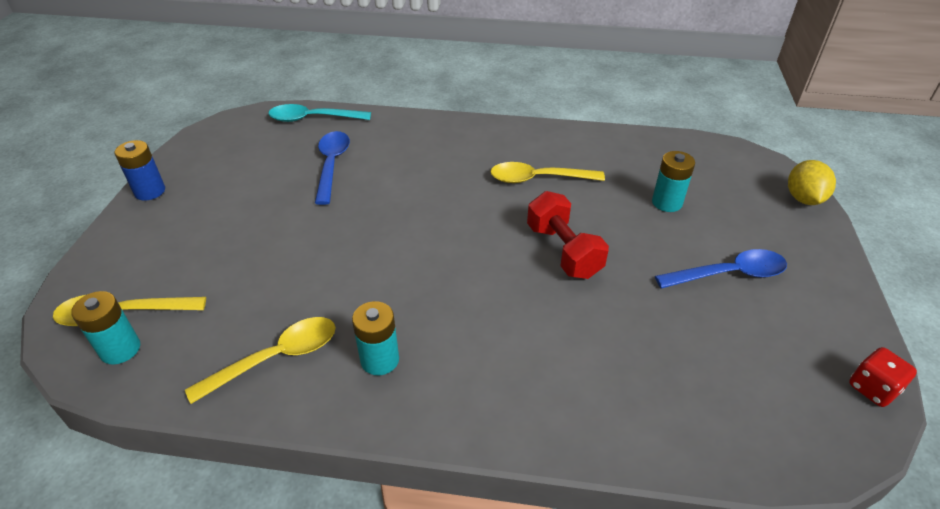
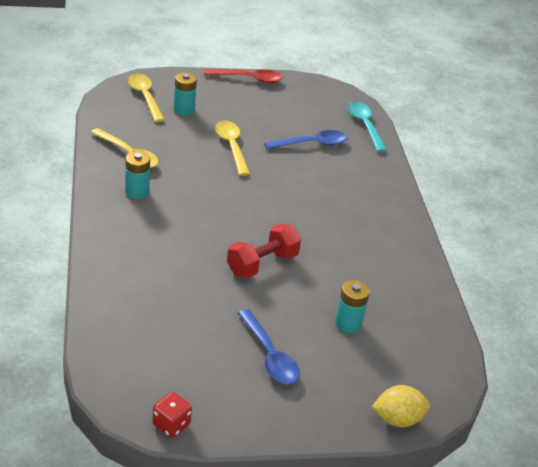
camera: 70 degrees right, 5 degrees down
(120, 349) = (120, 103): turquoise battery -> turquoise battery (184, 109)
(150, 191) = (249, 79): blue battery -> red spoon
(538, 179) = (345, 247): yellow spoon -> yellow spoon (231, 147)

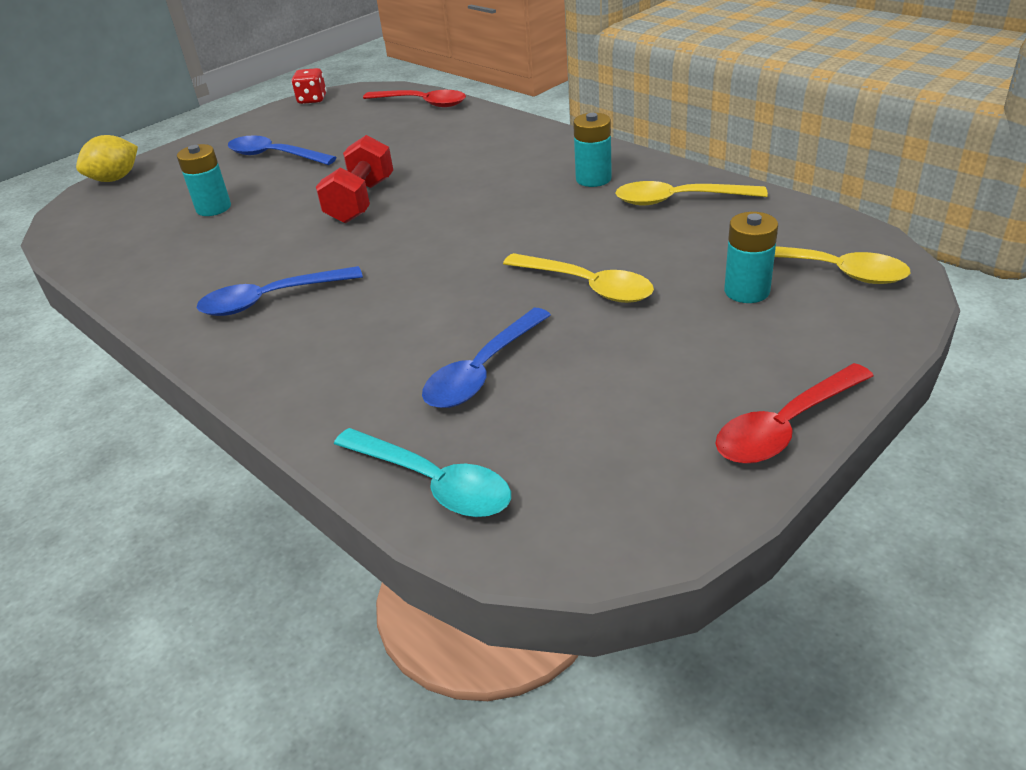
camera: 150 degrees right, 0 degrees up
(110, 340) = (422, 103): none -> red spoon
(364, 228) = (270, 300): none -> blue spoon

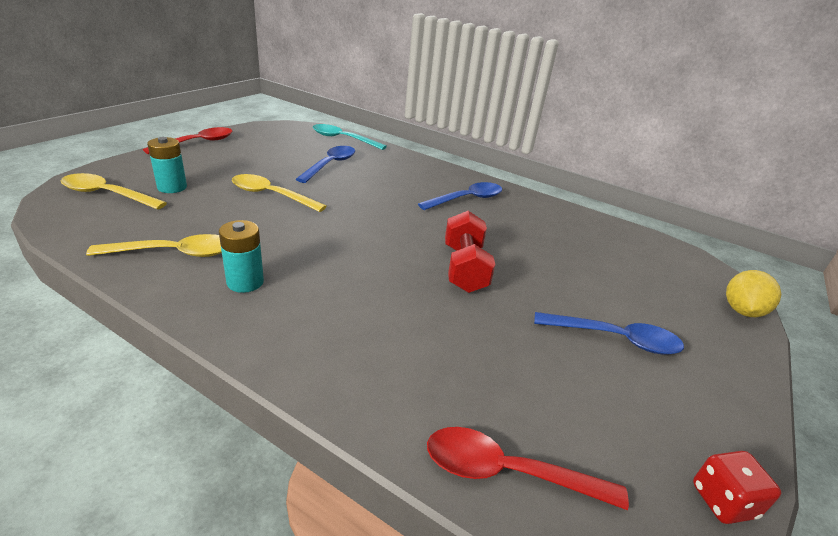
camera: 160 degrees right, 5 degrees down
(213, 208) = (591, 268): turquoise battery -> none

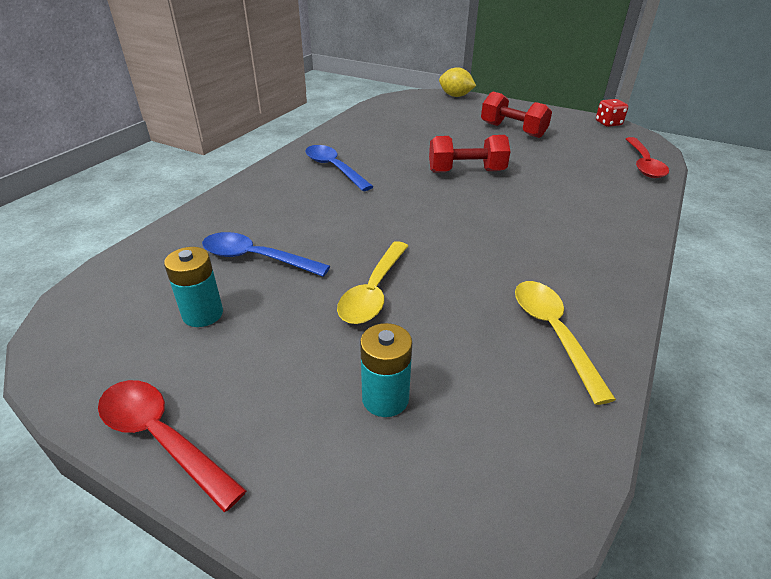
camera: 90 degrees left, 5 degrees up
(107, 194) = (444, 474): yellow spoon -> none
(245, 282) = (565, 271): turquoise battery -> turquoise battery (203, 314)
(343, 139) = (142, 259): turquoise spoon -> none
(615, 339) = (512, 130): blue spoon -> red dumbbell

